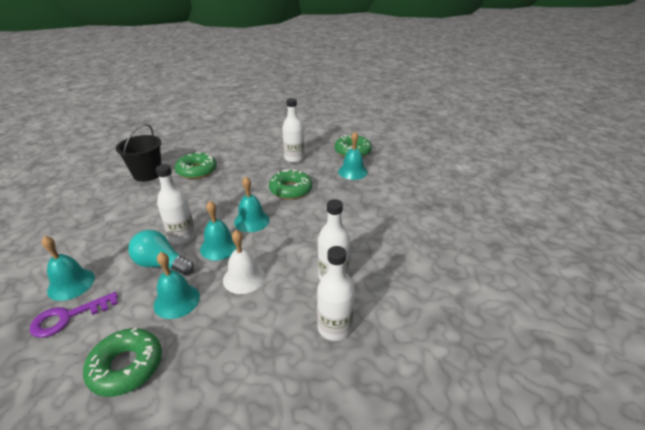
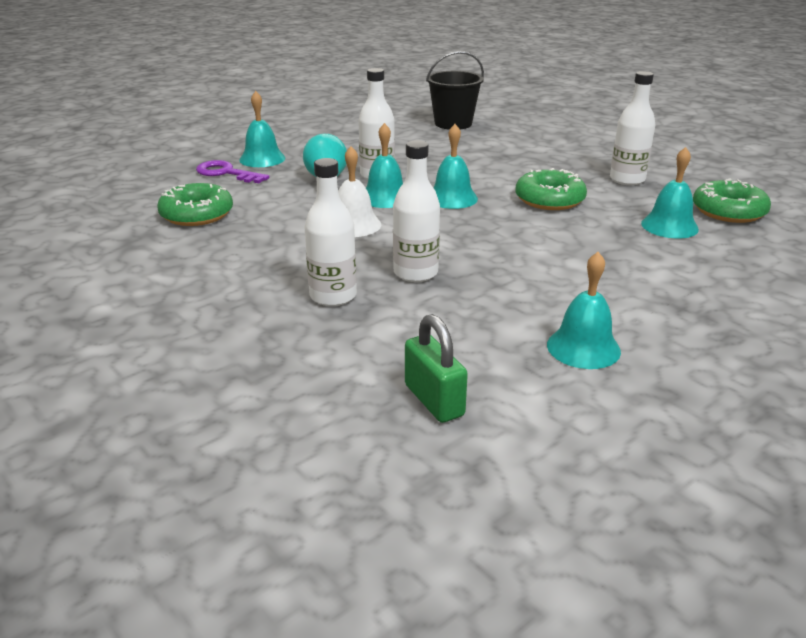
camera: 60 degrees right, 5 degrees down
(176, 300) = (287, 205): turquoise bell -> turquoise bell (583, 347)
(197, 170) = (499, 141): green donut -> none
(476, 329) = (434, 400): none -> green padlock

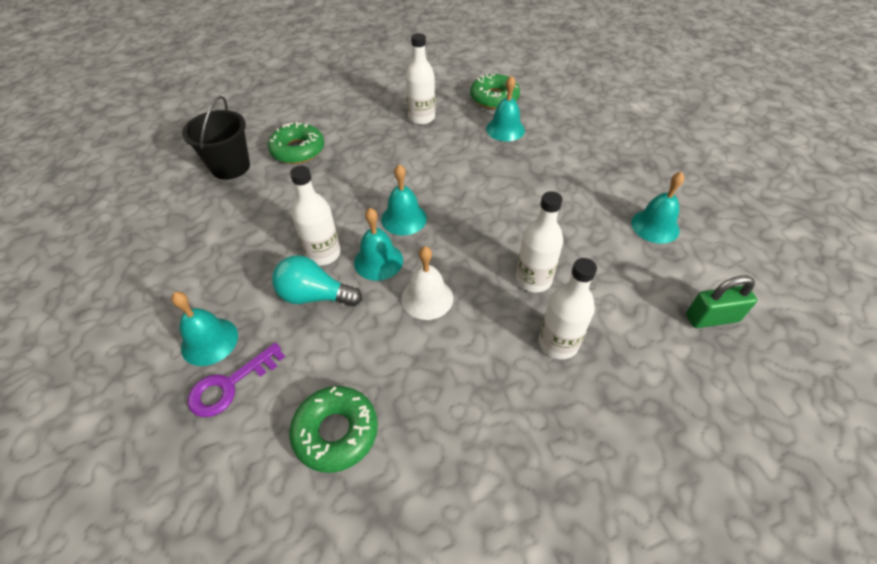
camera: 70 degrees left, 20 degrees up
(549, 199) = (435, 166): green donut -> green donut (298, 150)

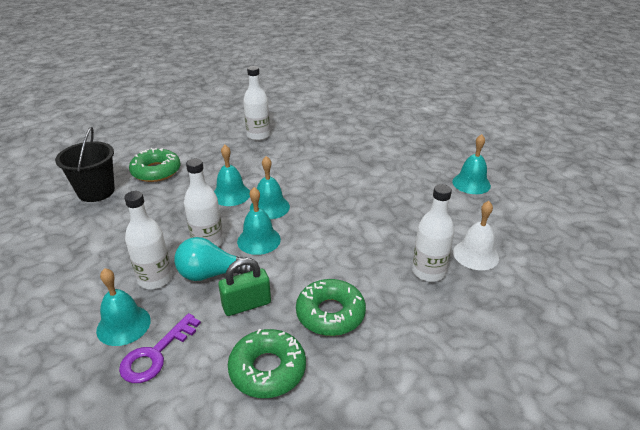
camera: 15 degrees left, 15 degrees down
(427, 298) = (310, 259): white bell -> white bell (475, 255)
(494, 98) = (314, 115): green donut -> green donut (330, 313)
(505, 129) = (331, 135): turquoise bell -> turquoise bell (231, 194)
(533, 279) = (392, 232): white bottle -> white bottle (155, 279)
(711, 318) = (535, 235): green padlock -> green padlock (246, 304)

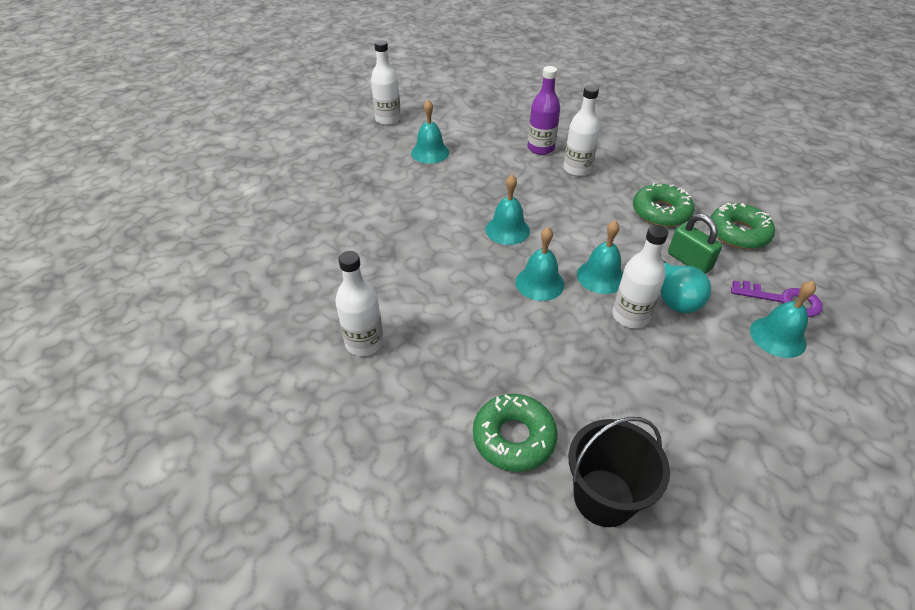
camera: 105 degrees left, 10 degrees up
(155, 279) = (710, 338): white bottle -> white bottle (388, 119)
(231, 194) = (532, 325): turquoise bell -> turquoise bell (507, 230)
(475, 255) = (540, 148): white bell -> purple bottle

